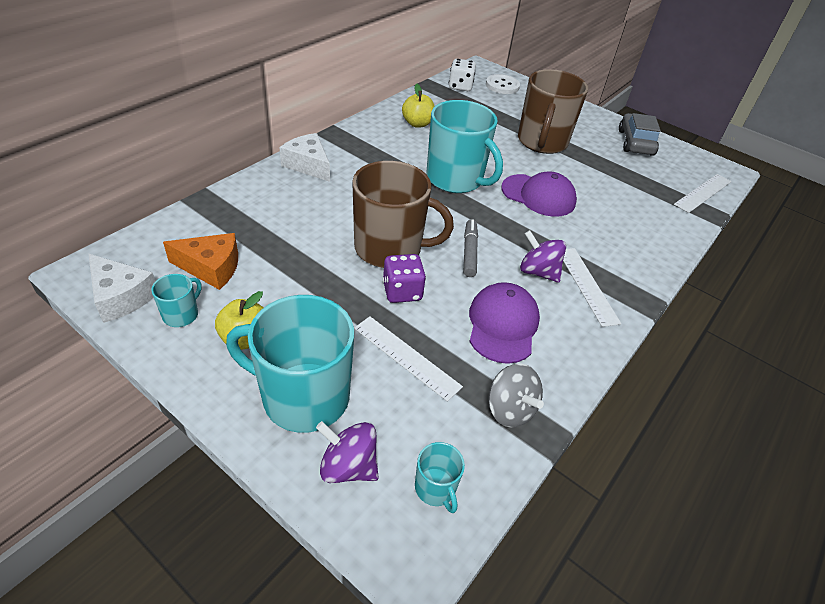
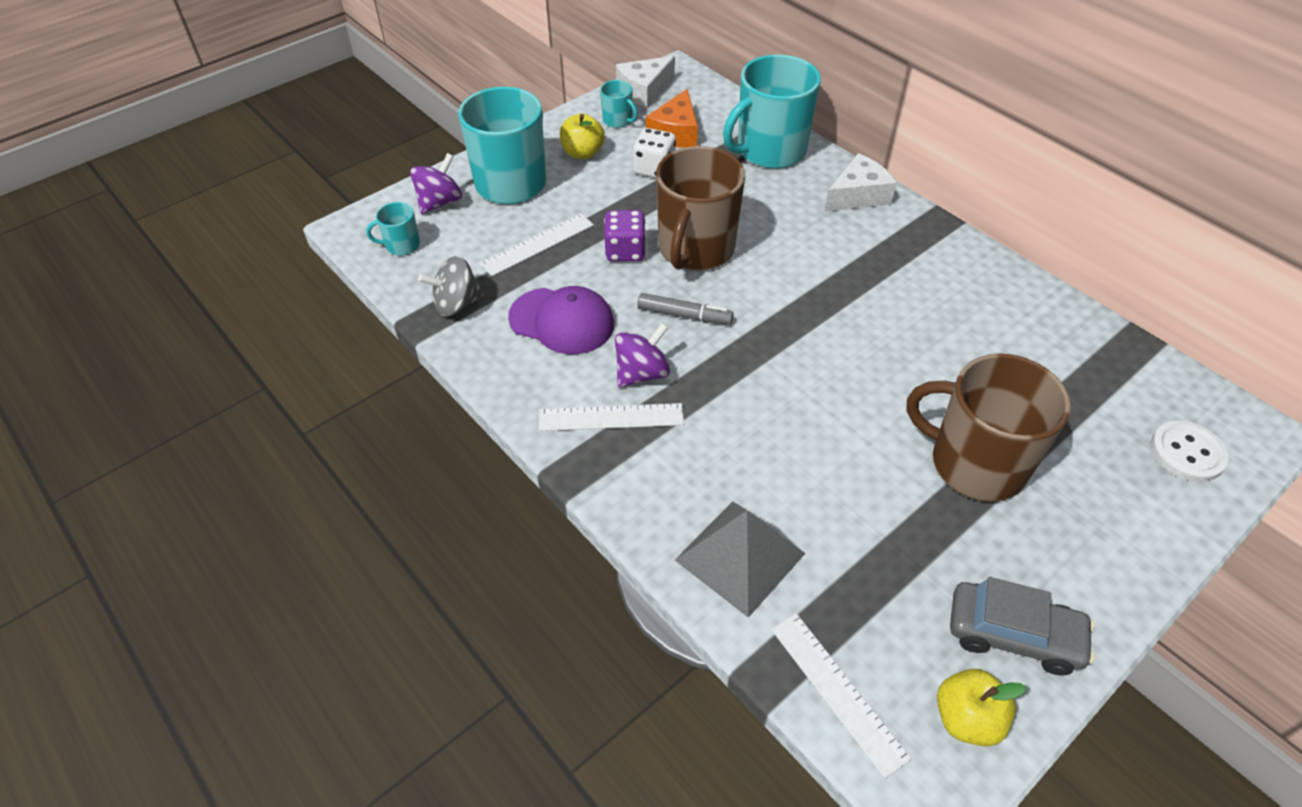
camera: 105 degrees right, 5 degrees up
(417, 124) = (992, 308): yellow apple -> yellow apple (966, 719)
(455, 179) = (843, 328): turquoise mug -> turquoise mug (769, 150)
(460, 86) = (1152, 384): white dice -> white dice (654, 169)
(538, 195) = (809, 416): purple cap -> none
(654, 223) = (740, 556): none -> grey pyramid

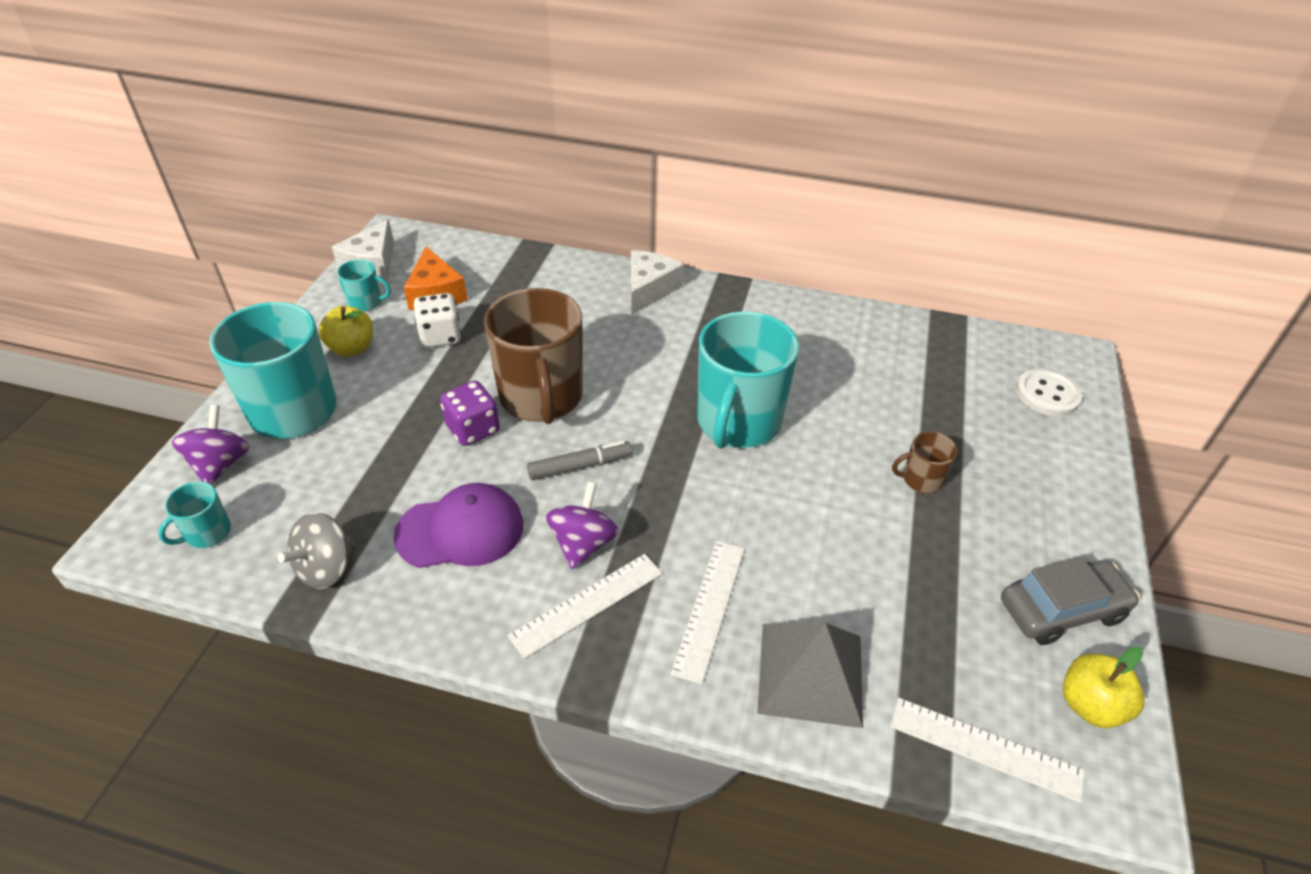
camera: 35 degrees left, 5 degrees down
(537, 244) = (373, 462): white ruler -> white ruler (709, 608)
(769, 150) = (539, 278): turquoise mug -> turquoise mug (738, 422)
(975, 463) = (921, 479): brown mug -> brown mug, size x0.44

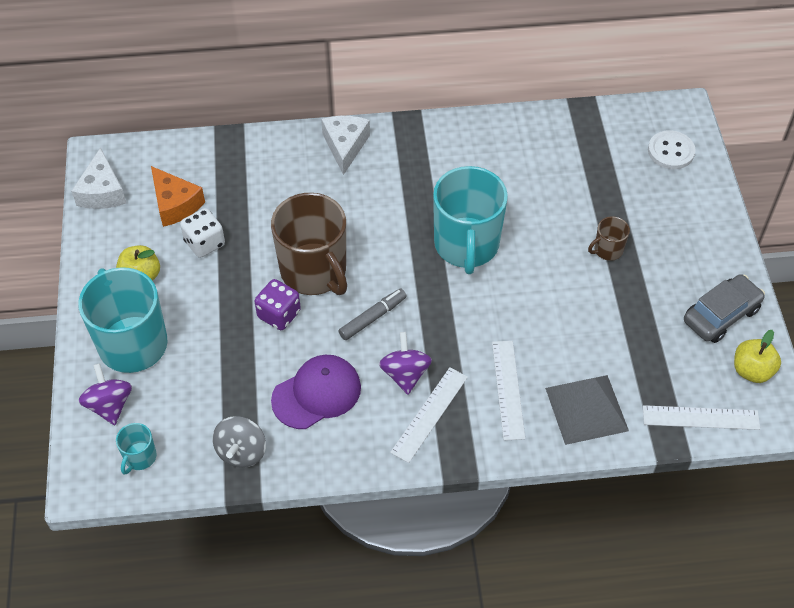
camera: 20 degrees left, 10 degrees up
(366, 302) = (123, 231): turquoise mug -> none

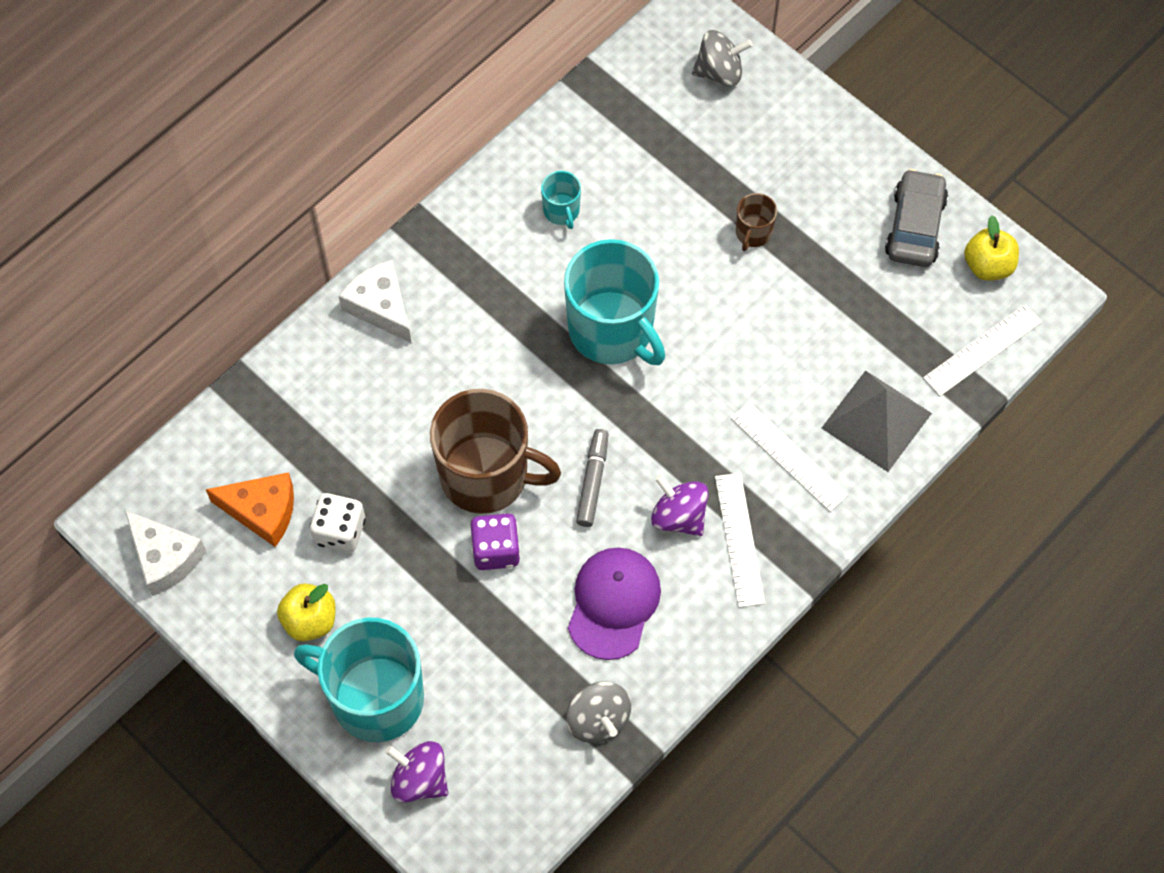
camera: 40 degrees left, 10 degrees up
(139, 457) = (504, 806): turquoise mug -> turquoise mug (561, 211)
(671, 151) = (719, 72): white button -> grey spinning top

